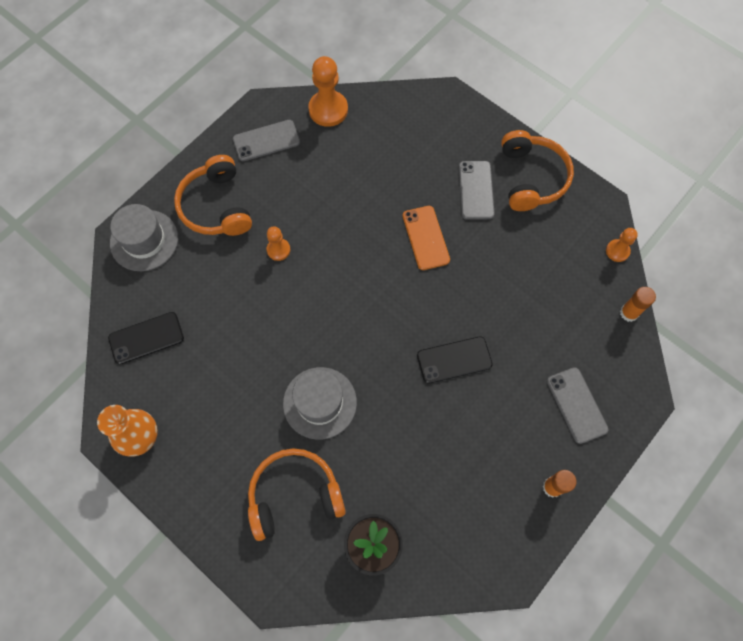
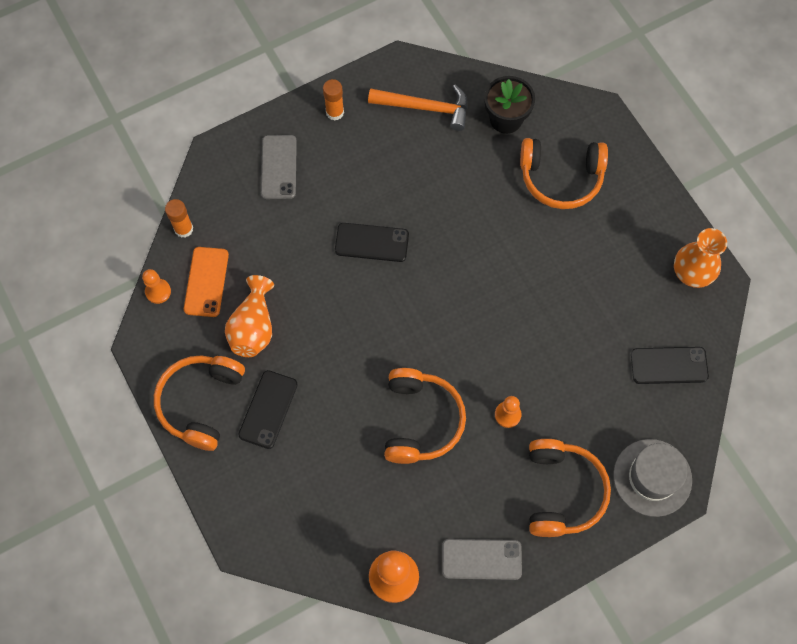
camera: 160 degrees left, 0 degrees up
(320, 403) = (513, 246): grey hat -> none
(349, 222) = (420, 421): none -> orange headphones
(426, 238) = (346, 374): orange phone -> orange phone (206, 282)
(462, 528) = (425, 107): none -> orange hammer
(476, 190) = (268, 409): grey phone -> black phone
(521, 249) = (253, 327): none -> orange vase

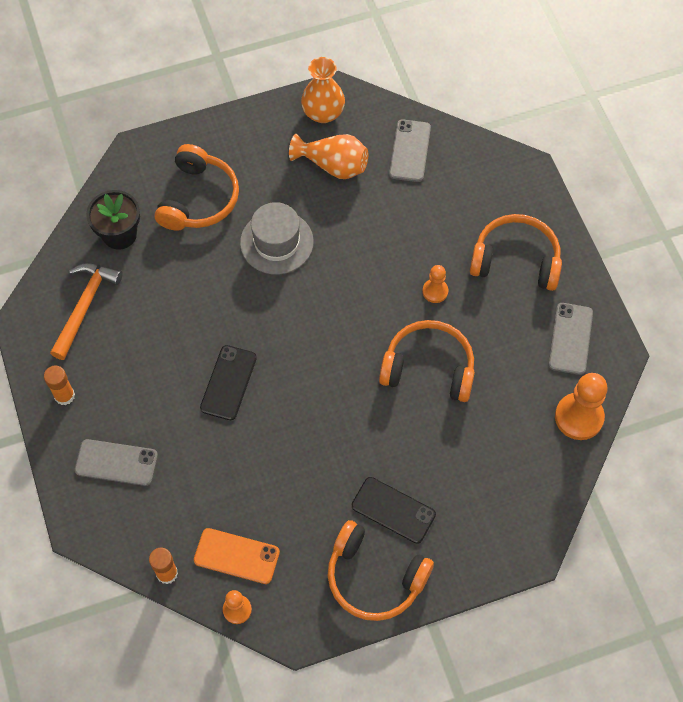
camera: 80 degrees left, 5 degrees down
(253, 327) = (300, 513): orange vase -> orange vase (333, 165)
(652, 477) = (512, 186): grey hat -> grey hat (276, 242)
(669, 365) = (410, 151): black phone -> grey phone

